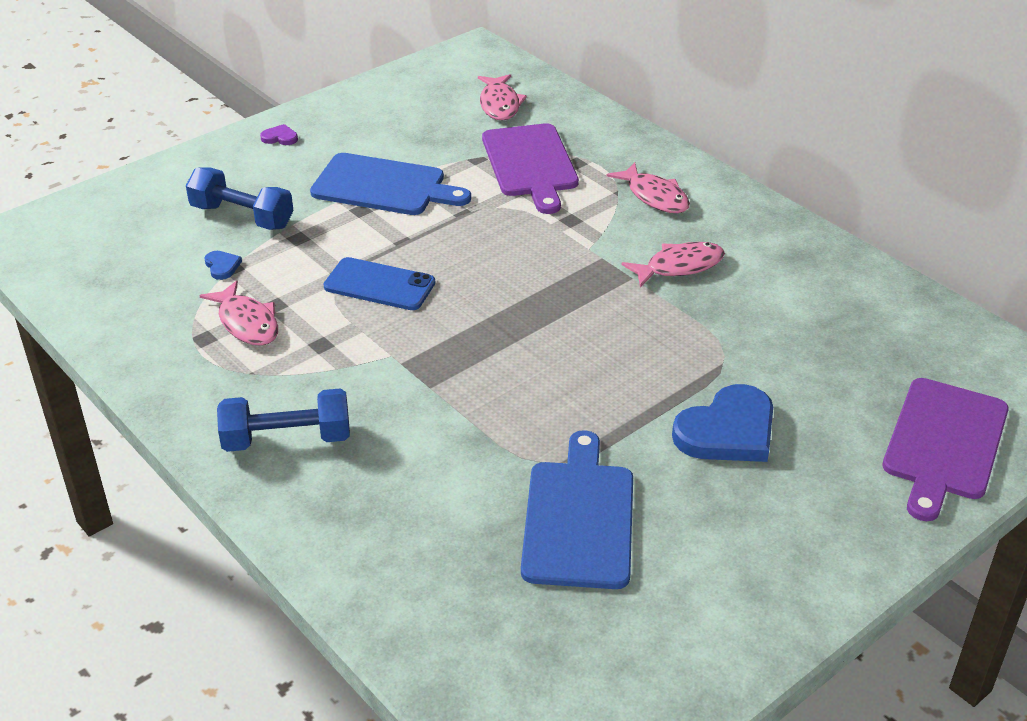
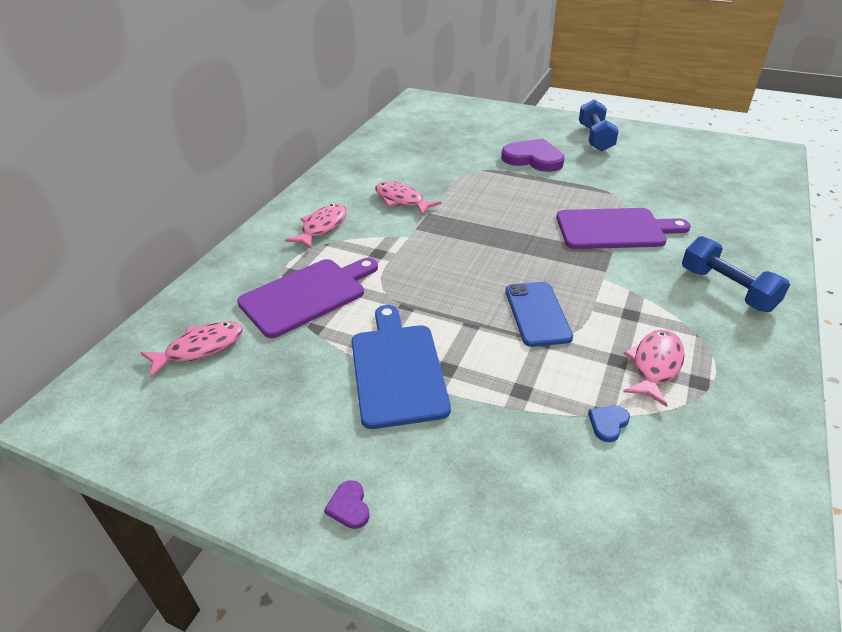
camera: 115 degrees left, 0 degrees up
(242, 216) = (524, 453): blue dumbbell -> blue dumbbell (595, 138)
(578, 518) = (642, 180): blue cutting board -> none
(727, 431) = (533, 159): blue heart -> purple heart
(944, 443) = (483, 115): purple cutting board -> purple cutting board (614, 229)

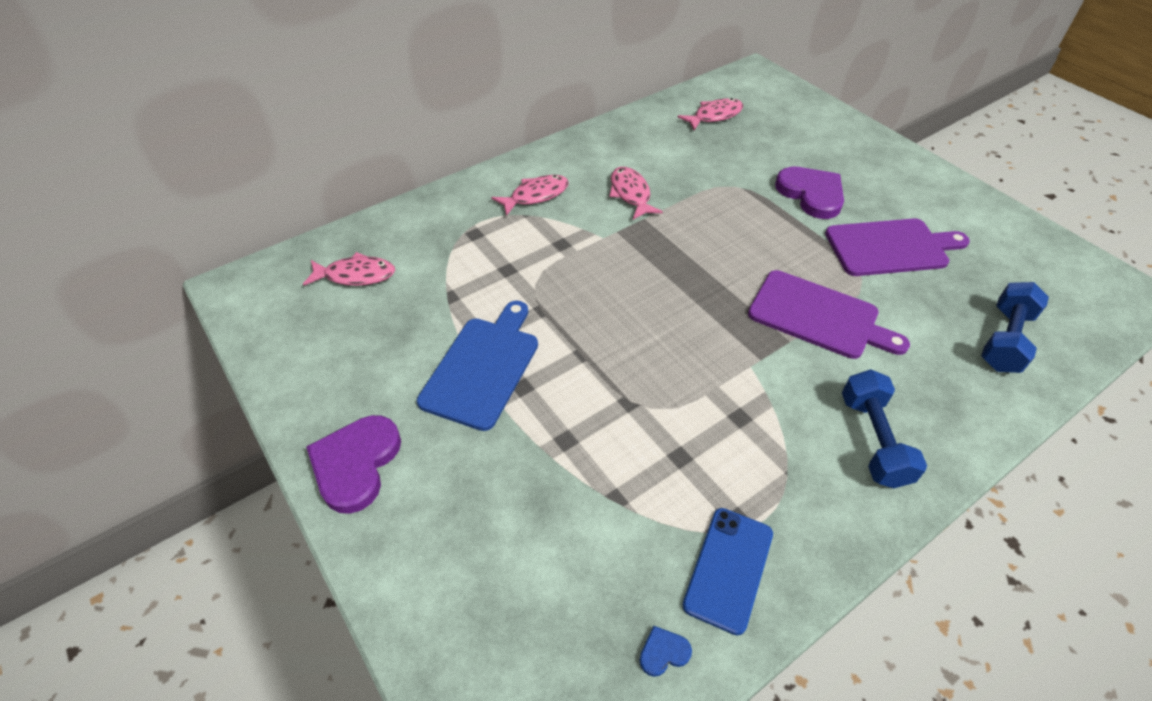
camera: 30 degrees right, 10 degrees up
(307, 295) = (469, 261): purple cutting board -> purple cutting board (890, 247)
(349, 506) = (356, 464): purple heart -> purple heart, size x2.33
(537, 314) = (649, 373): blue phone -> blue phone (728, 569)
(595, 138) = (911, 193): blue dumbbell -> blue dumbbell (1004, 340)
(608, 423) = (612, 510): blue heart -> blue heart (663, 652)
(655, 366) = (710, 480): pink fish -> pink fish (714, 116)

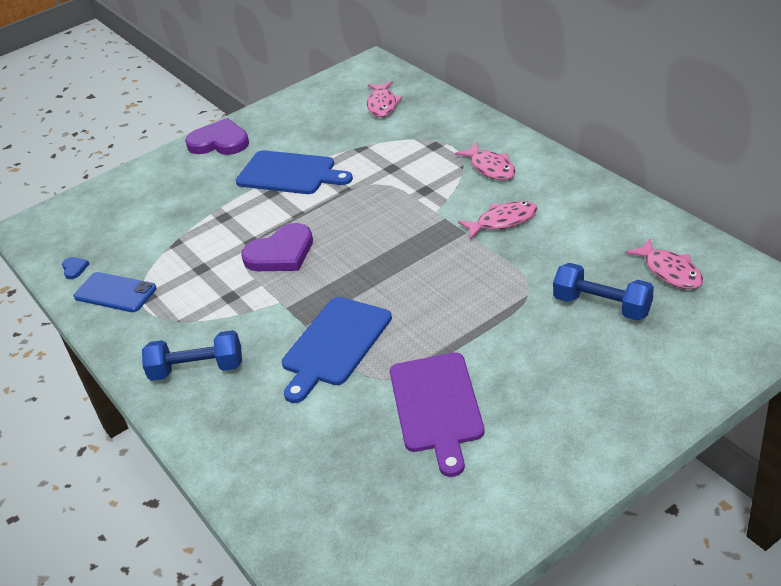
camera: 95 degrees right, 10 degrees down
(811, 194) = (524, 348): purple heart -> purple heart (281, 253)
(818, 316) = (335, 344): purple cutting board -> blue cutting board
(1004, 340) = (297, 479): blue dumbbell -> blue dumbbell (602, 306)

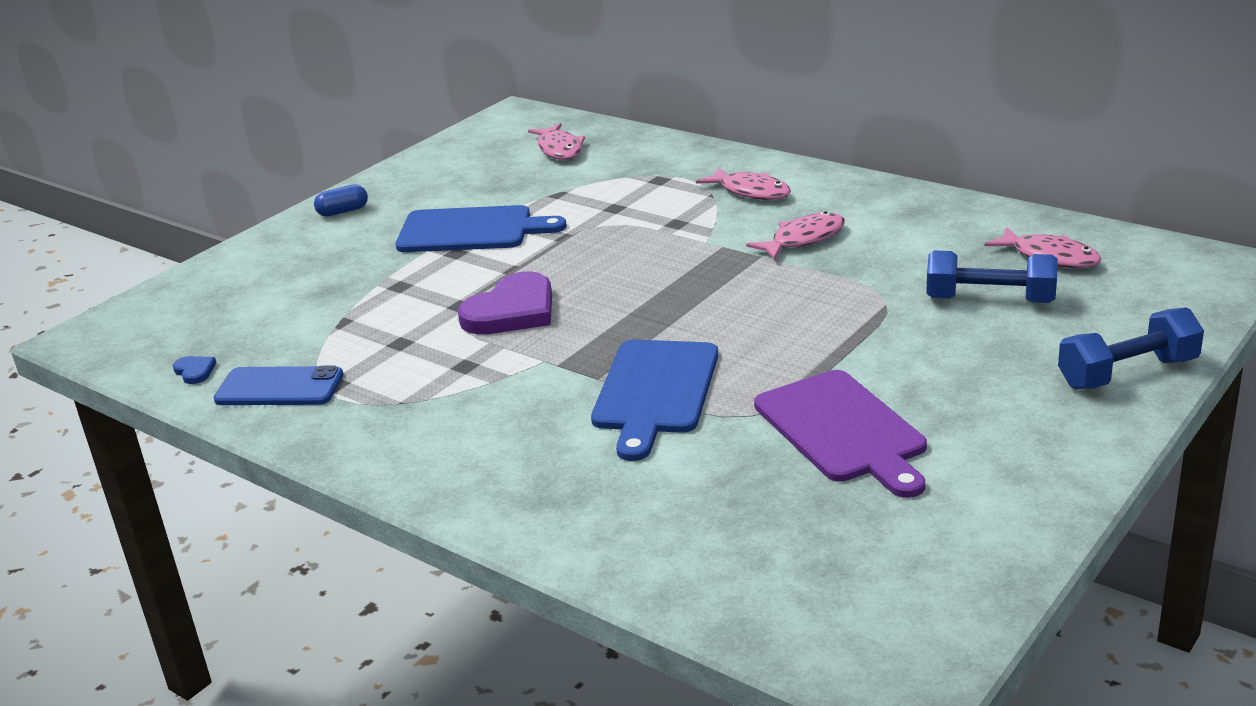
camera: 20 degrees left, 10 degrees down
(197, 369) = (465, 449): blue dumbbell -> blue dumbbell (1127, 373)
(219, 142) = (343, 211): purple heart -> blue capsule

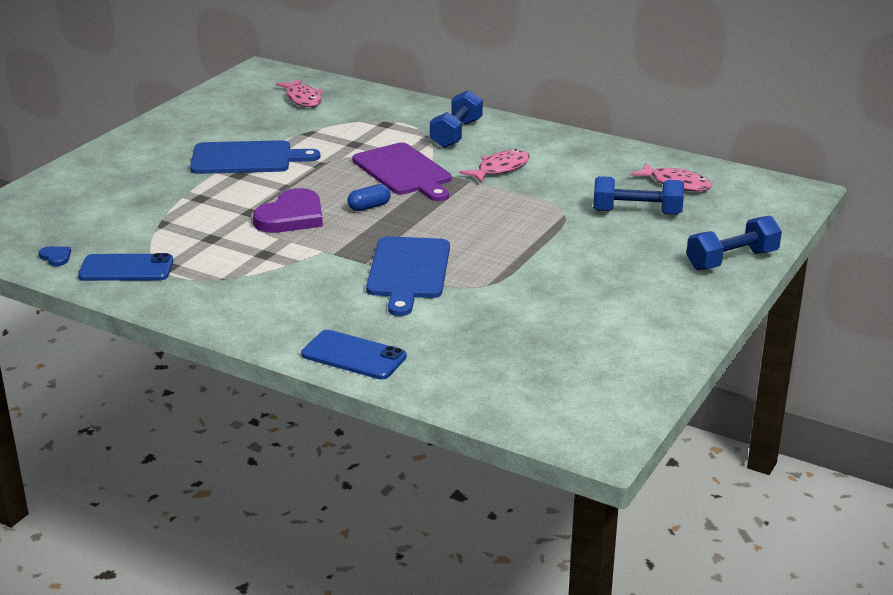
camera: 10 degrees left, 0 degrees up
(343, 211) = (140, 142): blue capsule -> blue capsule (369, 207)
(555, 524) = (353, 356): none -> blue phone
(751, 191) = (456, 134): pink fish -> blue dumbbell
(843, 430) = (543, 296): purple cutting board -> purple cutting board (404, 171)

